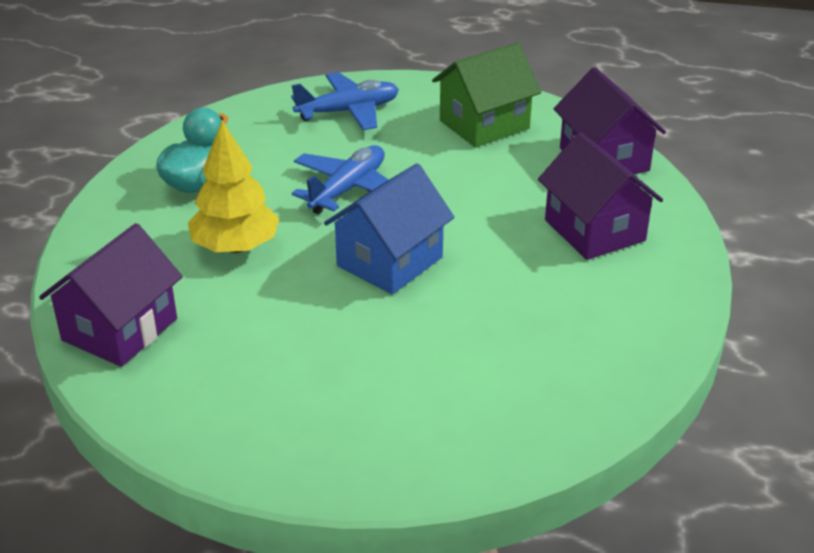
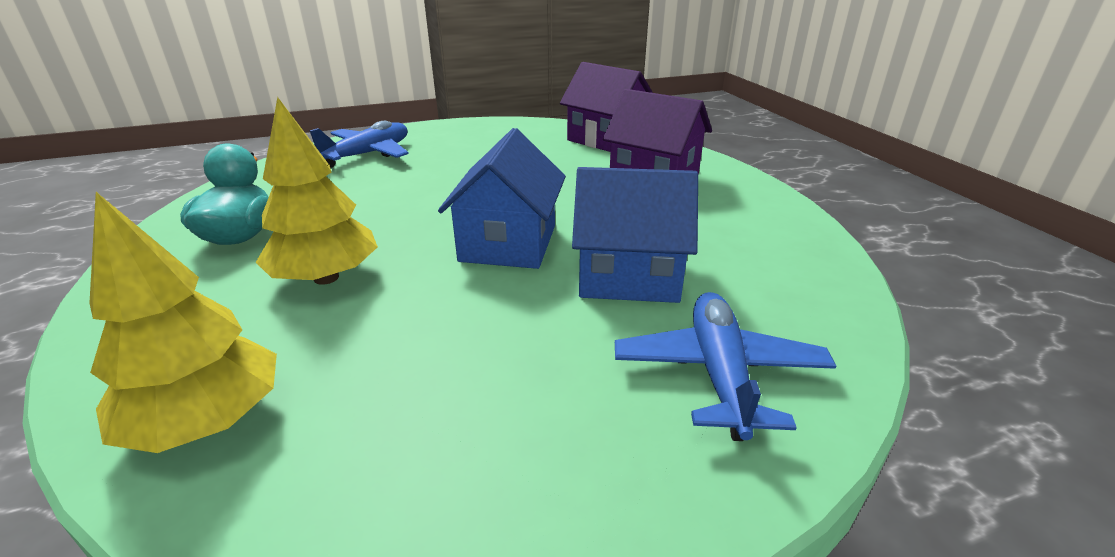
camera: 30 degrees left, 5 degrees down
(120, 329) = (208, 421): purple house -> yellow tree
(348, 189) = (414, 202): blue plane -> blue plane (719, 374)
(455, 326) = (628, 275): none -> blue house
(484, 124) = (494, 140): green house -> none

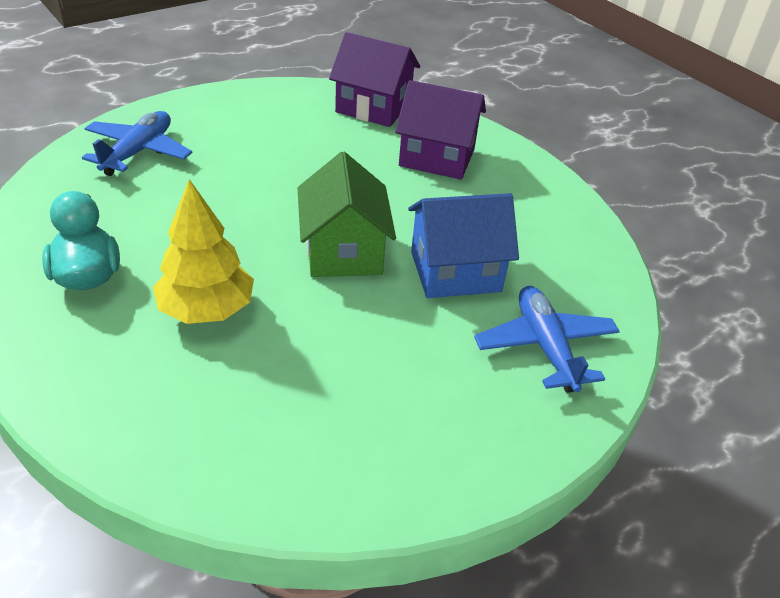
camera: 20 degrees left, 10 degrees up
(208, 421) = (210, 447): yellow tree -> none
(508, 243) = (344, 251): blue house -> green house

